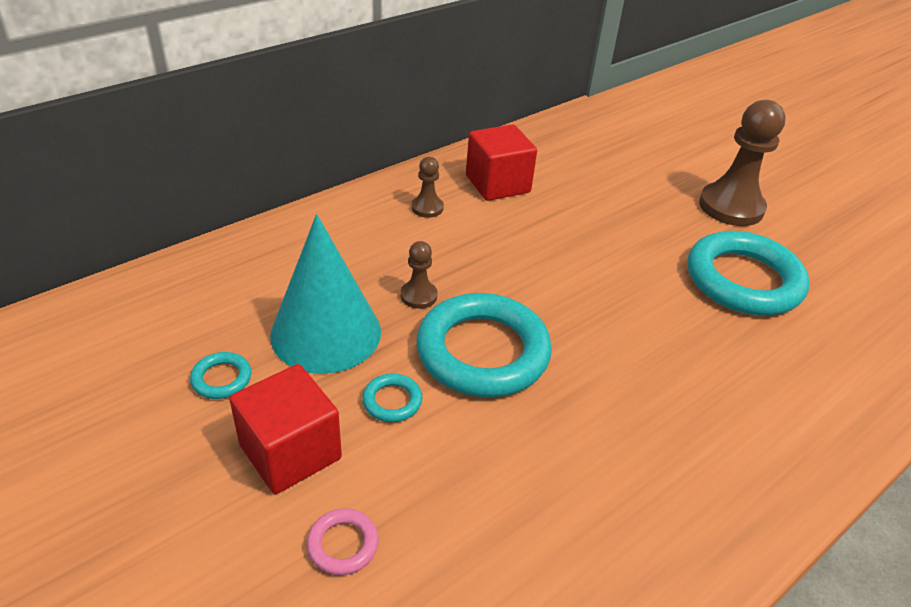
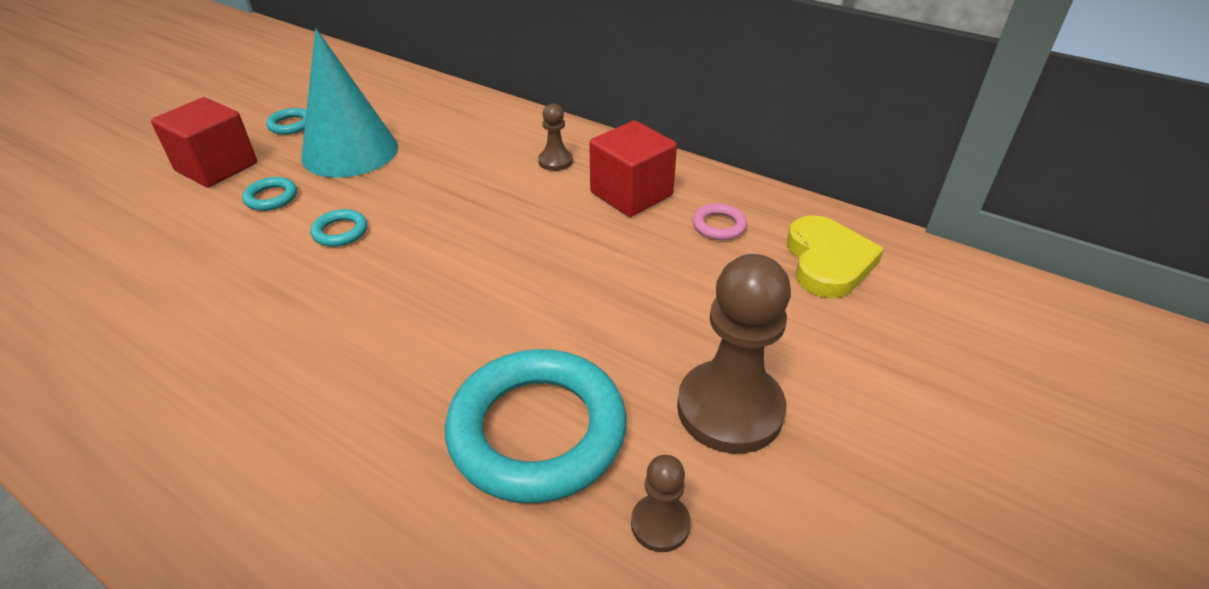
camera: 75 degrees right, 0 degrees up
(343, 544) = (125, 207): pink ring -> pink ring (719, 225)
(418, 296) = (412, 183): brown pawn -> brown pawn (660, 524)
(482, 352) = (340, 232): turquoise ring -> turquoise ring, size x0.41
(608, 135) = (827, 261): none -> yellow heart

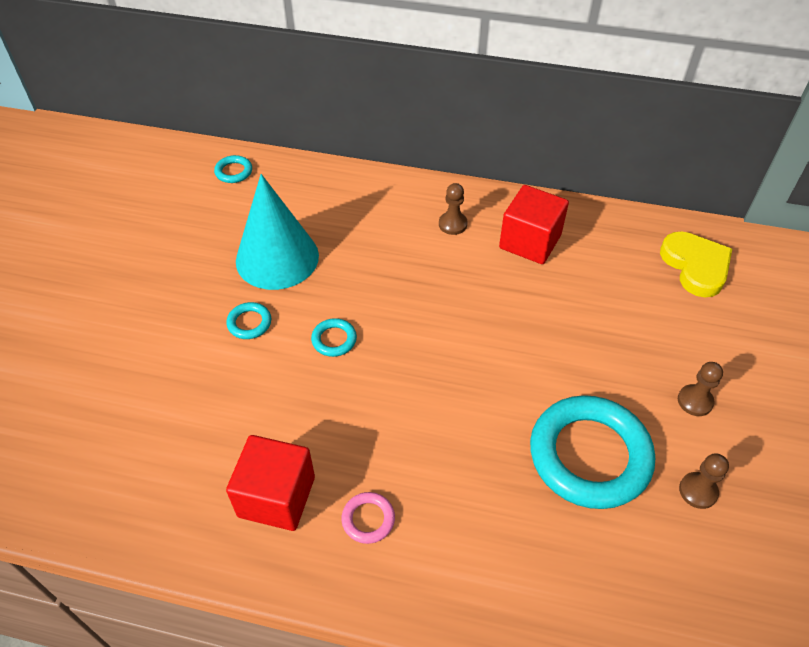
camera: 20 degrees left, 10 degrees up
(217, 167) = (173, 305): red cube -> red cube (276, 496)
(291, 125) = (200, 242): turquoise ring -> turquoise ring (234, 172)
(719, 225) = (608, 254): pink ring -> pink ring (368, 519)
(730, 409) = (695, 401): brown pawn -> brown pawn, size x0.48

